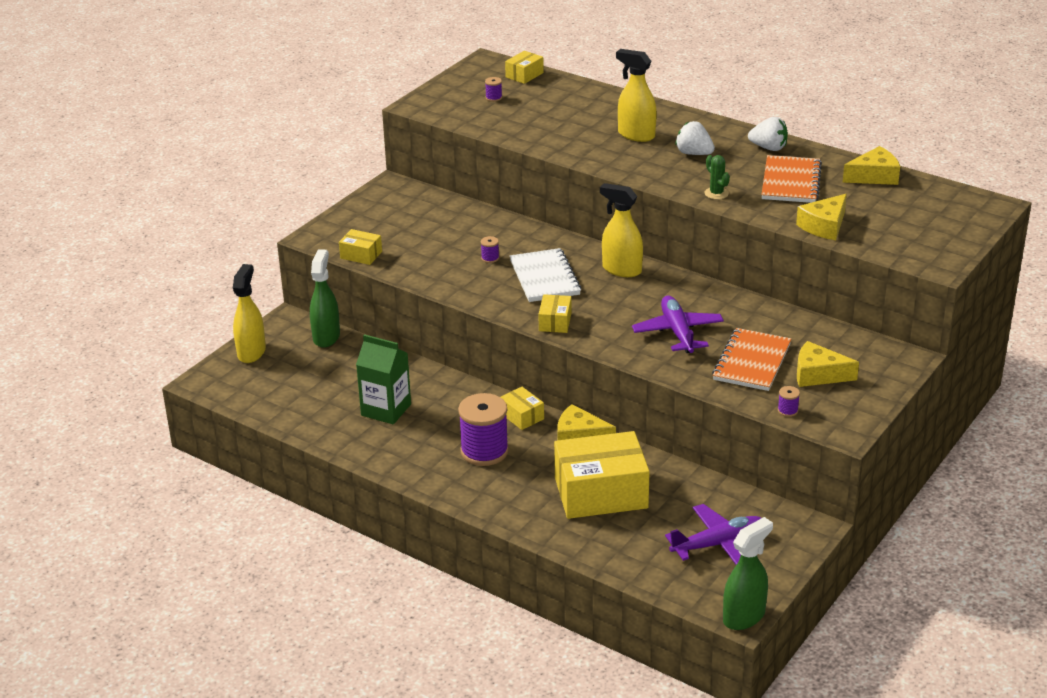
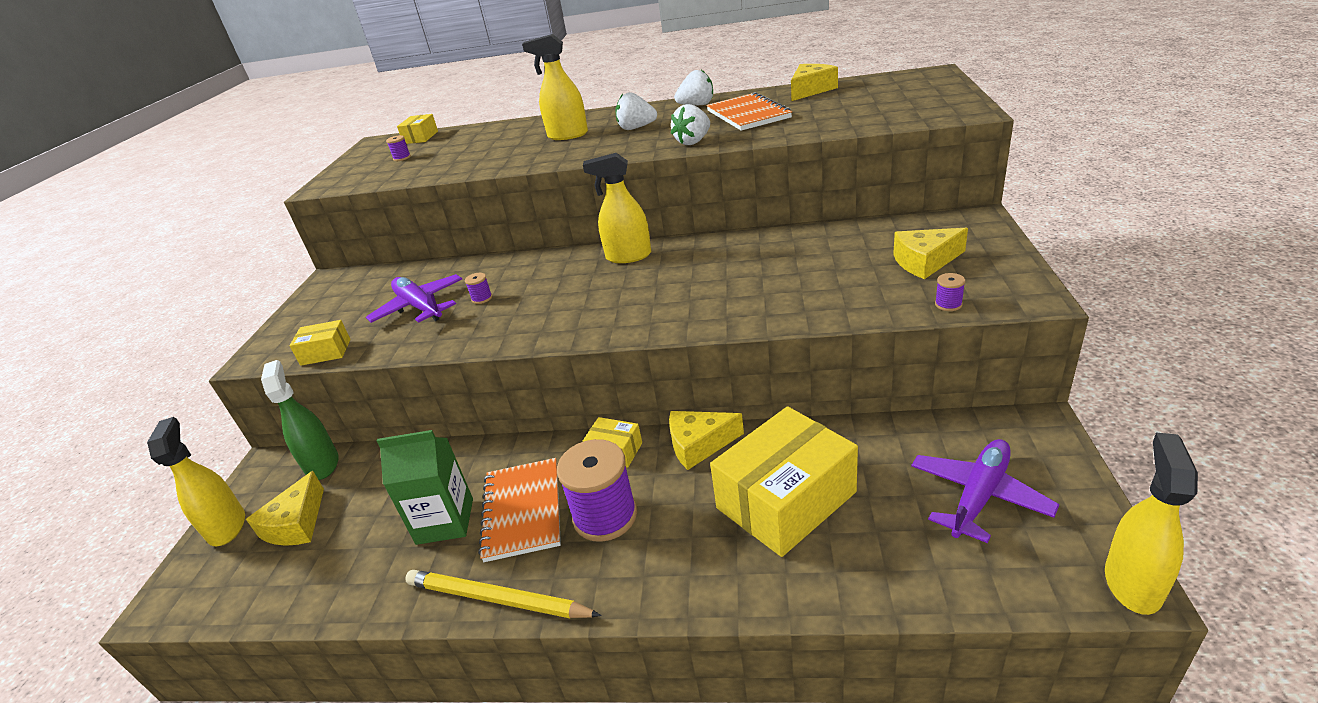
camera: 25 degrees left, 0 degrees up
(391, 465) = (498, 599): none -> yellow pencil
(544, 278) = (556, 292): white notebook -> none
(555, 322) = (606, 327): yellow box -> none
(677, 332) = (744, 283): purple plane -> purple plane (419, 307)
(716, 193) = (693, 142): green cactus -> white strawberry
(744, 616) = (1132, 583): green spray bottle -> yellow spray bottle
(752, 362) = (849, 278): orange notebook -> orange notebook (522, 510)
(824, 226) = (824, 126): yellow cheese -> yellow cheese (296, 524)

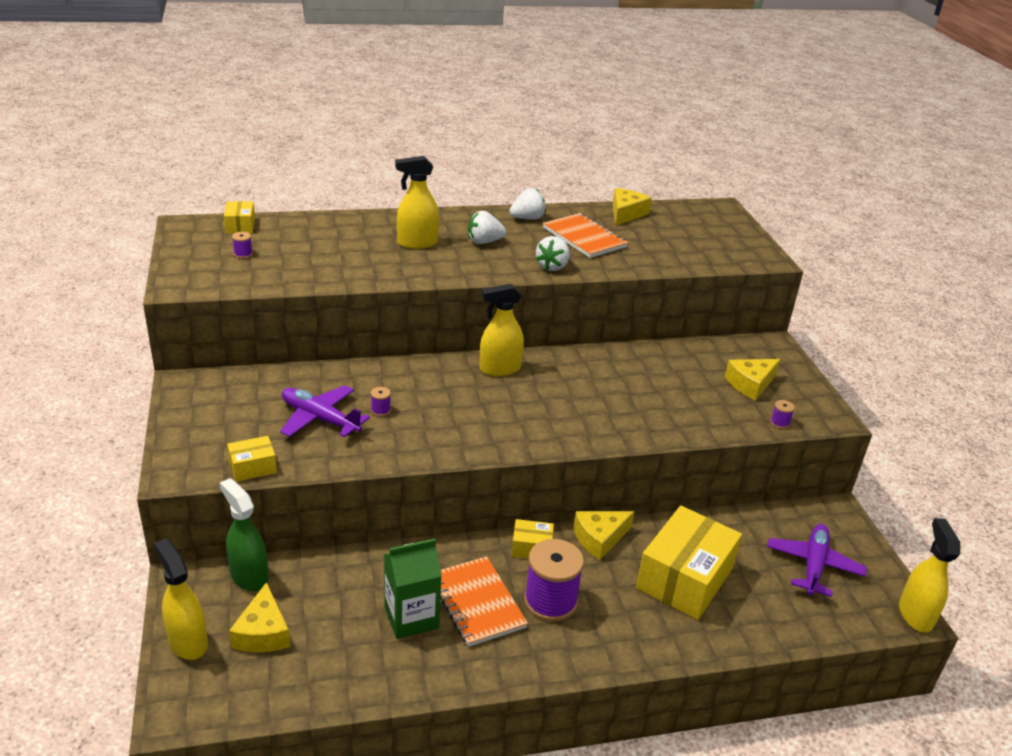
camera: 25 degrees left, 0 degrees up
(498, 599) = (496, 672): yellow pencil -> none

